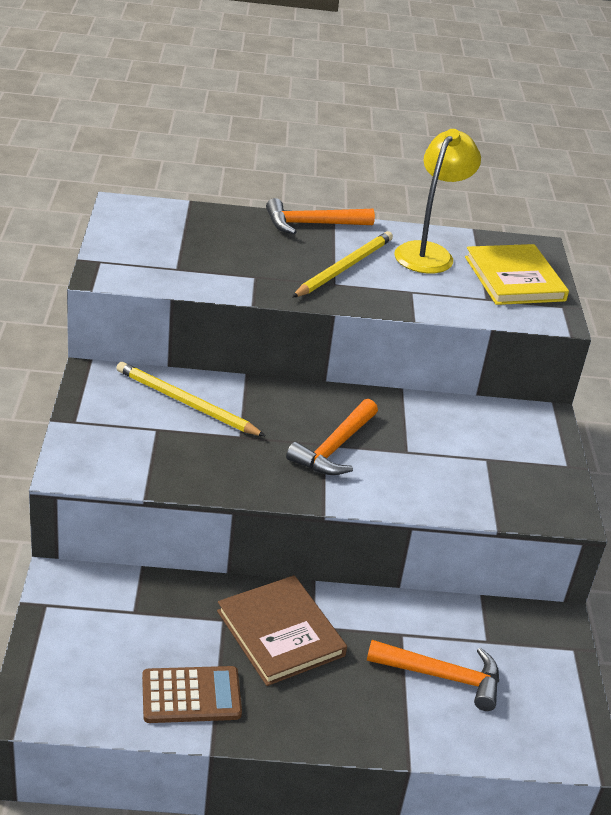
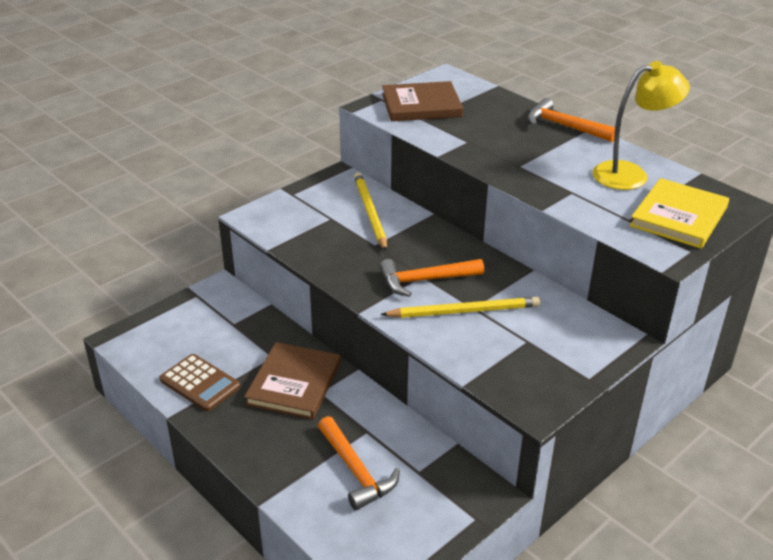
camera: 50 degrees right, 0 degrees up
(151, 252) = (421, 105): none -> brown book
(344, 268) = (543, 159): yellow pencil -> yellow pencil (464, 311)

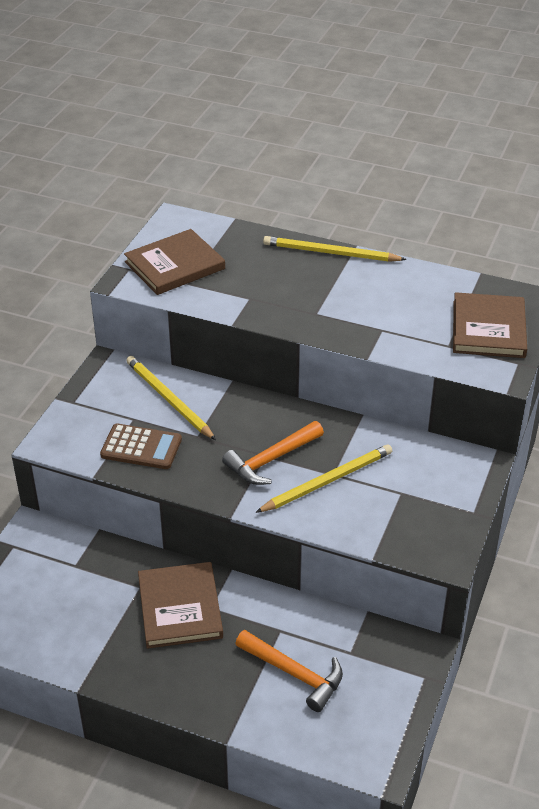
camera: 25 degrees left, 5 degrees up
(200, 383) = (85, 642): brown calculator -> brown calculator (141, 447)
(565, 126) = (330, 253): orange hammer -> yellow pencil
(630, 174) = (421, 293): yellow lamp -> none
(679, 217) = (488, 329): yellow book -> brown book

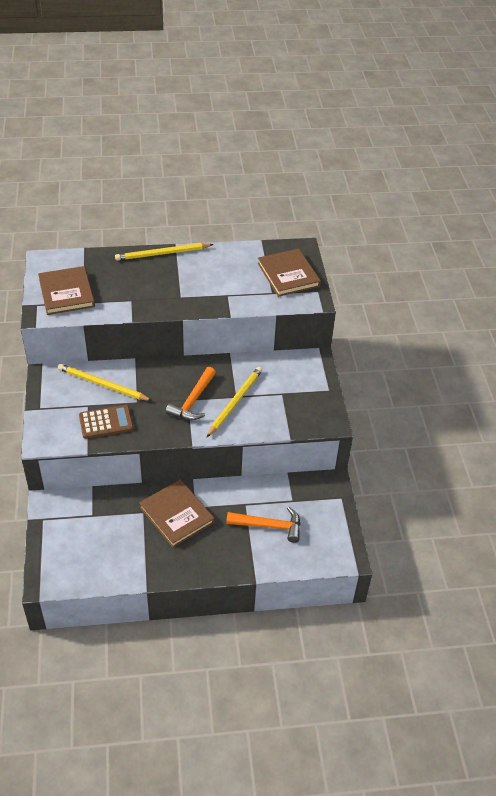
camera: 30 degrees left, 5 degrees up
(175, 265) = (66, 293): brown book -> brown book turned 45 degrees counterclockwise

